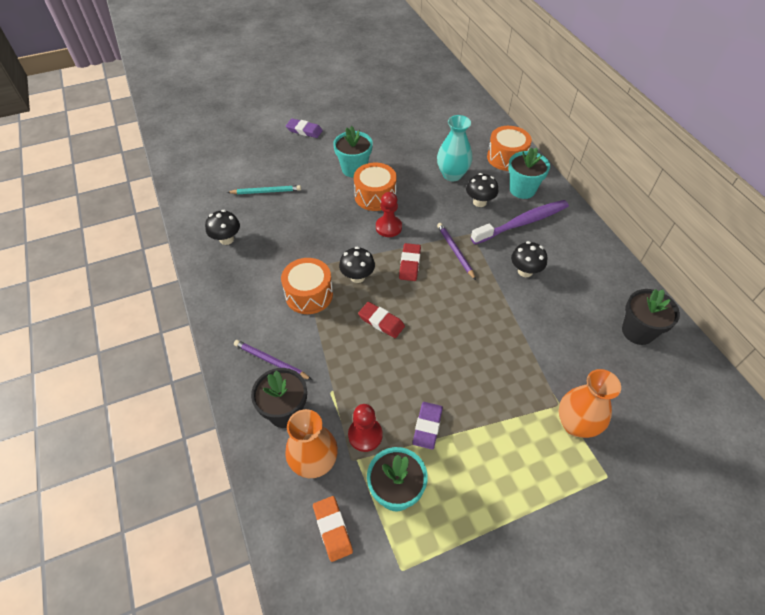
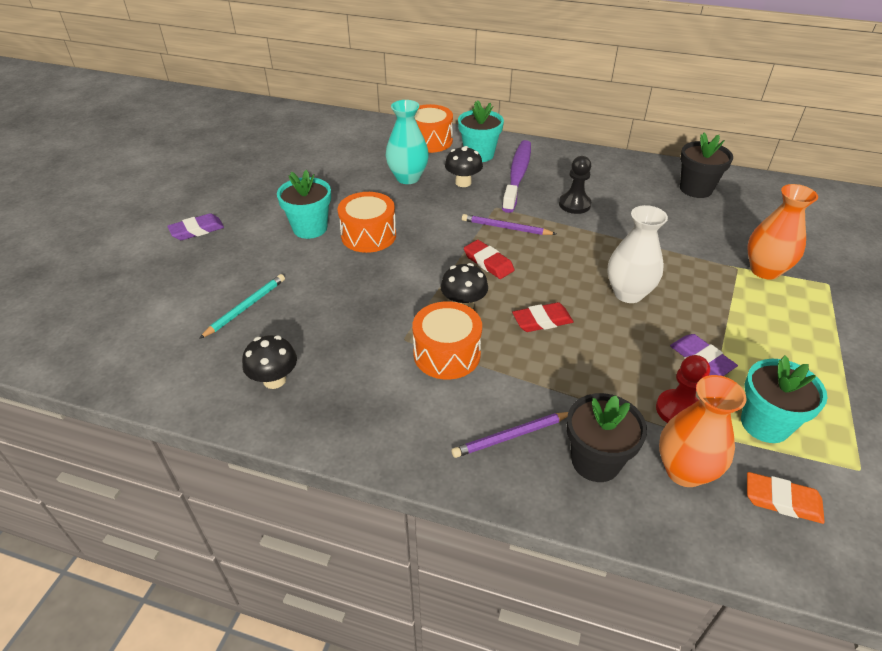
camera: 50 degrees left, 10 degrees down
(388, 227) = (423, 249): red pawn -> none
(456, 352) = (628, 293): none -> white vase
(525, 271) = (574, 204): black mushroom -> black pawn

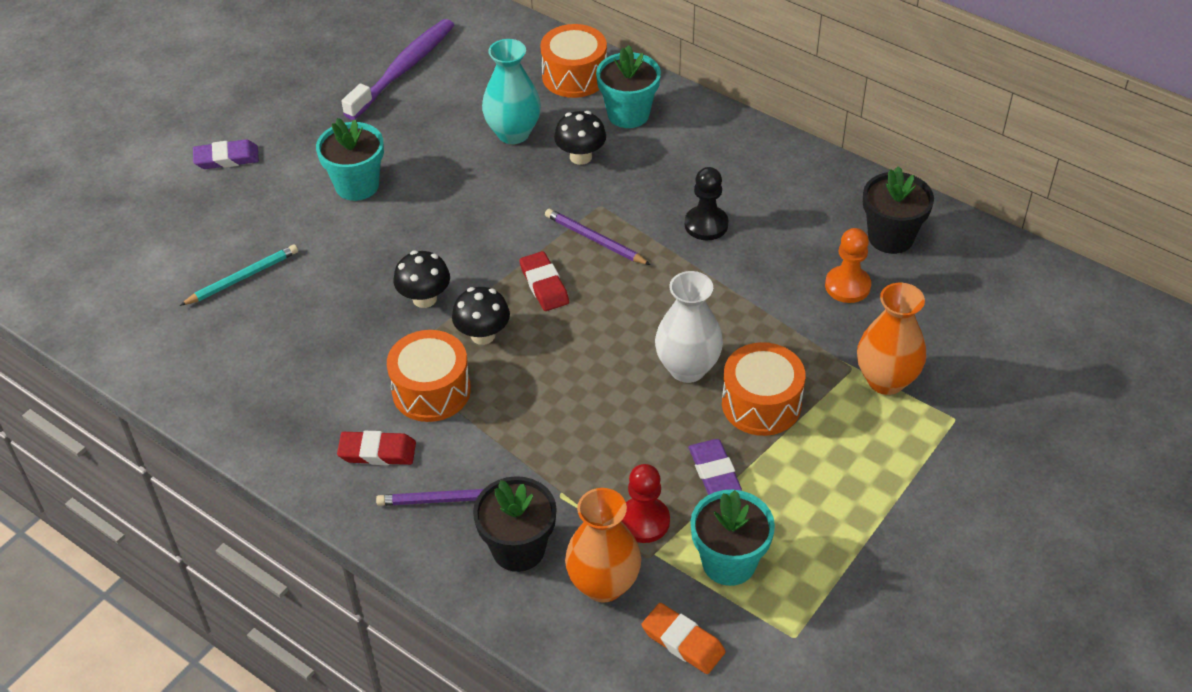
camera: 20 degrees right, 5 degrees up
(274, 380) = (238, 373): black mushroom -> black mushroom (424, 298)
(368, 235) = (421, 212): orange drum -> orange drum (761, 404)
(517, 175) = (659, 161): purple toothbrush -> purple toothbrush (403, 69)
(542, 321) = (561, 377): red eraser -> red eraser (377, 452)
(692, 221) = (847, 286): none -> orange pawn

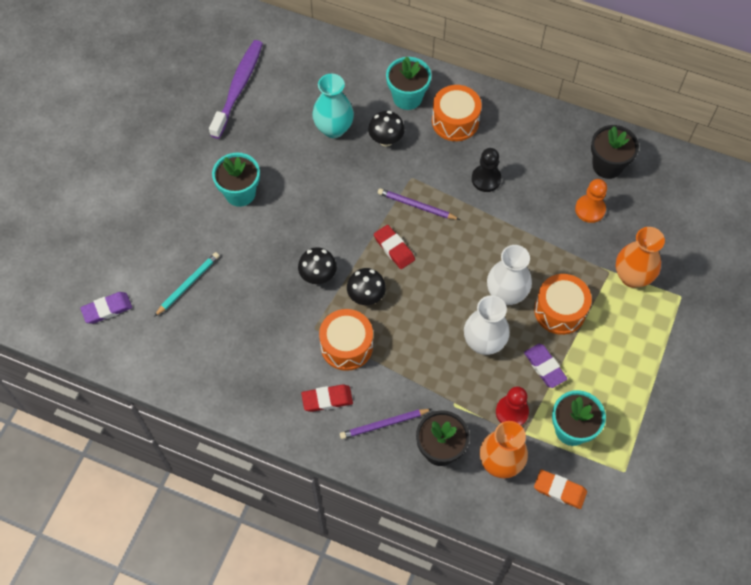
camera: 15 degrees left, 15 degrees up
(226, 158) = (139, 188): purple eraser -> purple eraser (107, 309)
(574, 76) = (360, 72): orange drum -> orange drum (455, 121)
(633, 423) = (484, 342): none -> white vase

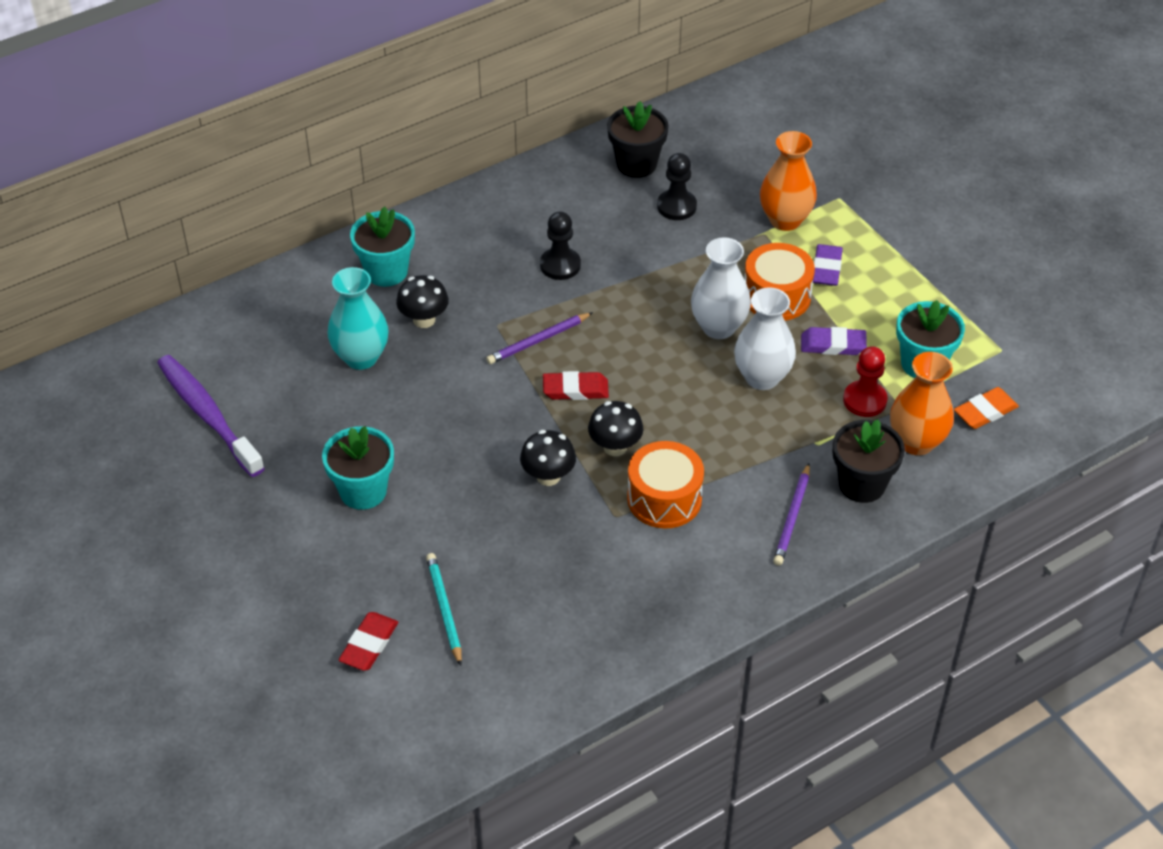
camera: 55 degrees left, 15 degrees down
(107, 309) = (402, 714): purple eraser -> purple eraser (826, 268)
(327, 399) = (718, 553): red eraser -> red eraser (369, 644)
(455, 121) = (460, 249): orange drum -> none
(590, 209) = (676, 206): orange pawn -> black pawn

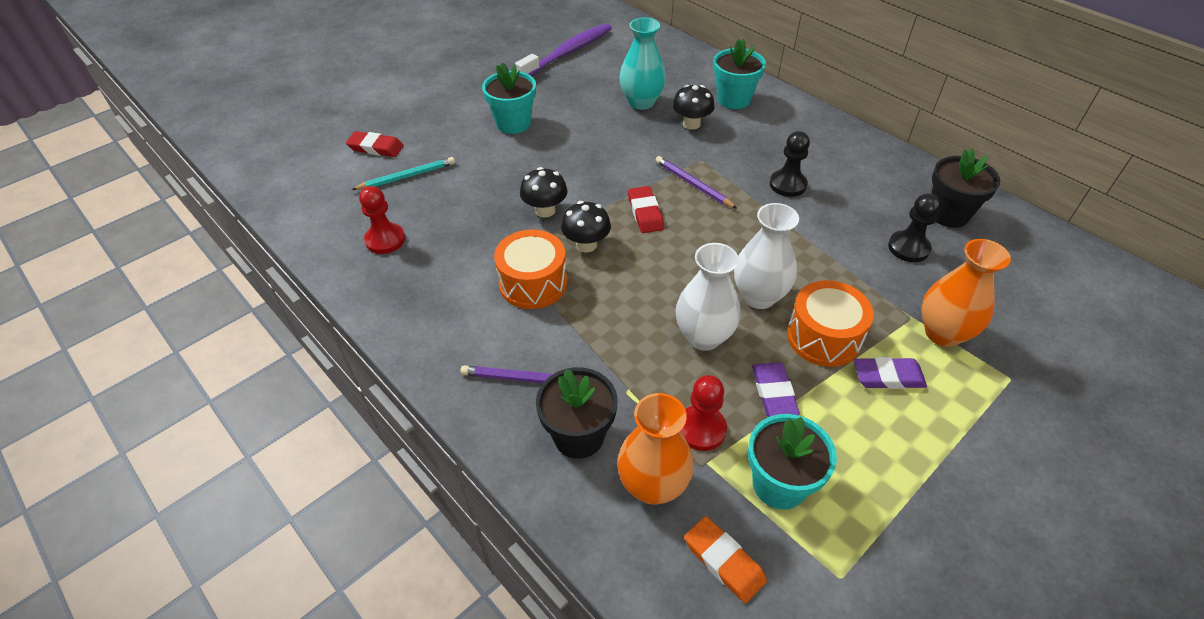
camera: 80 degrees right, 0 degrees up
(563, 632) = (385, 240): none -> red pawn

